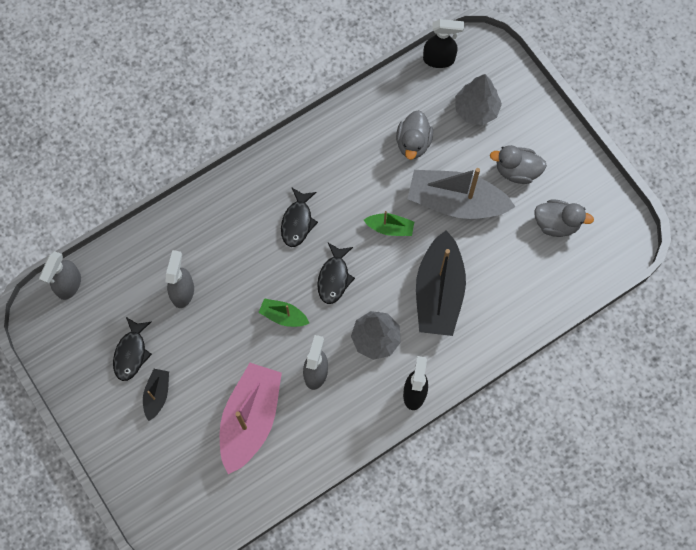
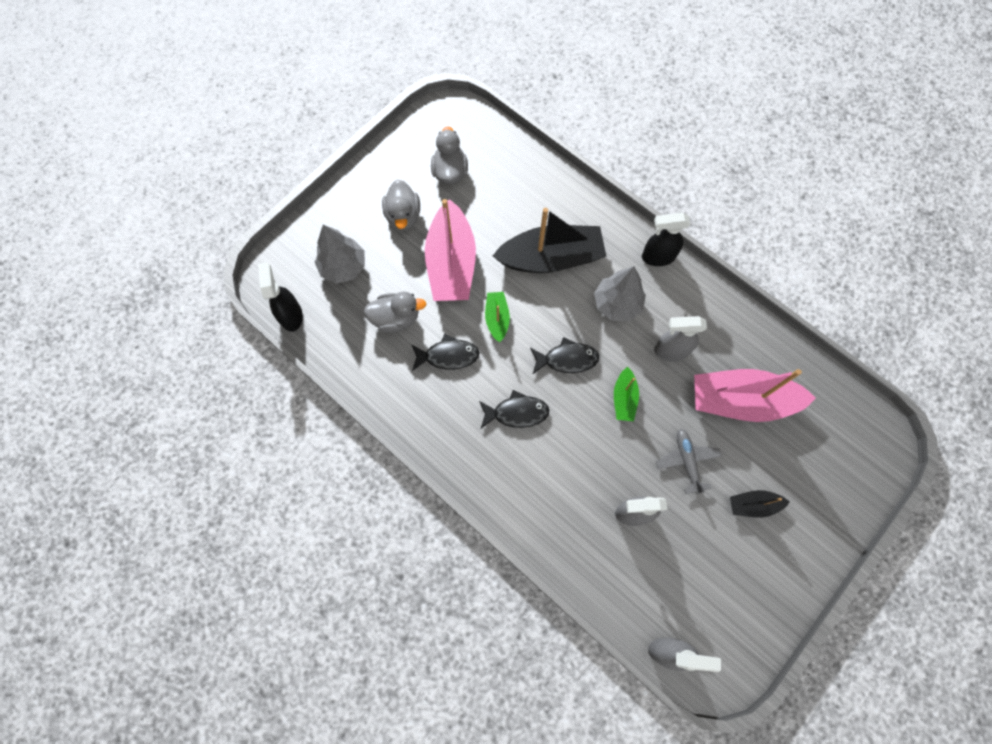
camera: 105 degrees left, 0 degrees up
(131, 353) = (719, 548): black fish -> black fish (448, 356)
(212, 351) = (687, 461): none -> grey plane
(456, 202) = (451, 263): grey boat -> pink boat

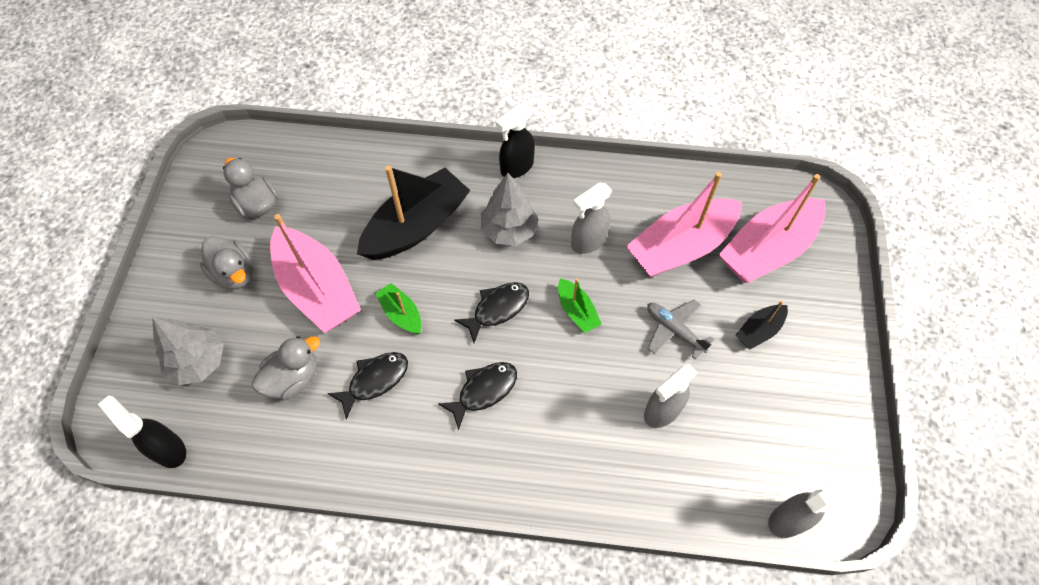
camera: 35 degrees left, 10 degrees down
(810, 448) = (767, 250): none -> pink boat

